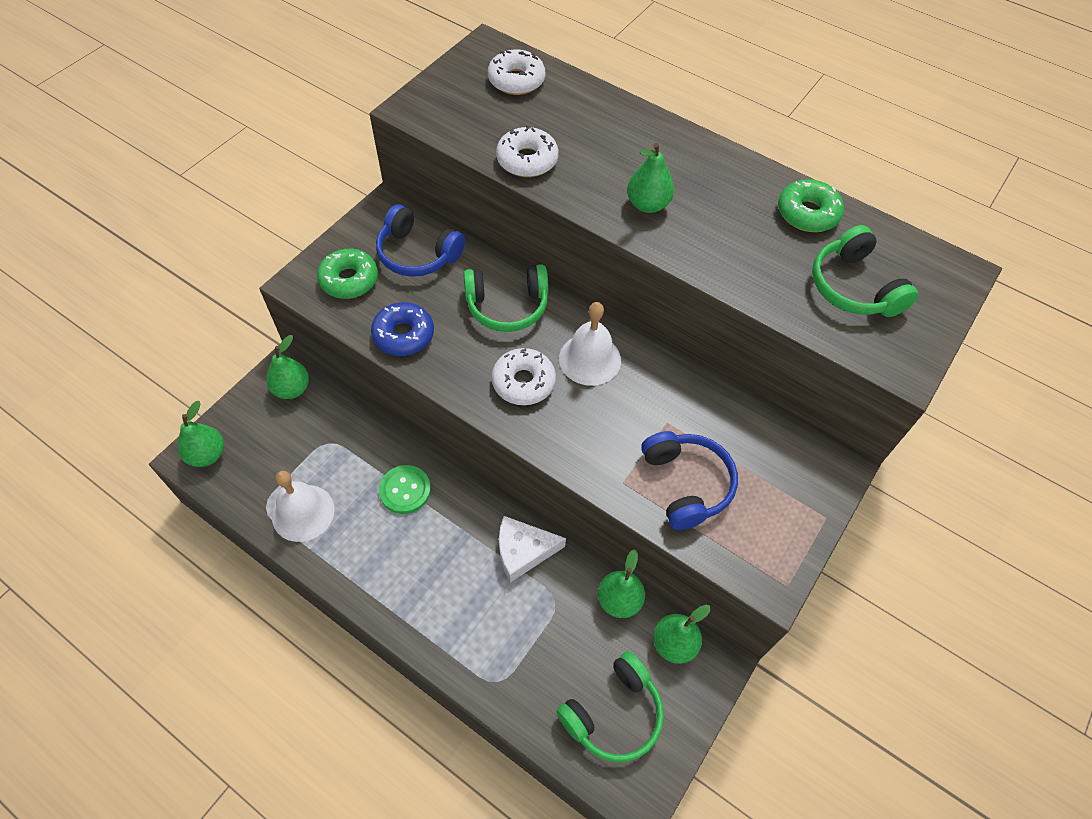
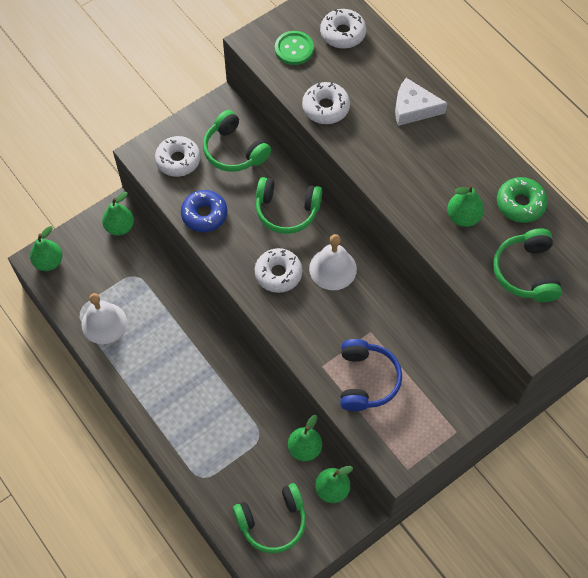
camera: 20 degrees right, 5 degrees up
(349, 280) = (178, 160): green donut -> white donut
(405, 490) = (179, 326): green button -> green button (294, 49)
(417, 254) = (234, 151): blue headphones -> green headphones
(523, 551) = (249, 394): white cheese -> white cheese (413, 108)
(647, 205) = (401, 167): green pear -> green pear (463, 217)

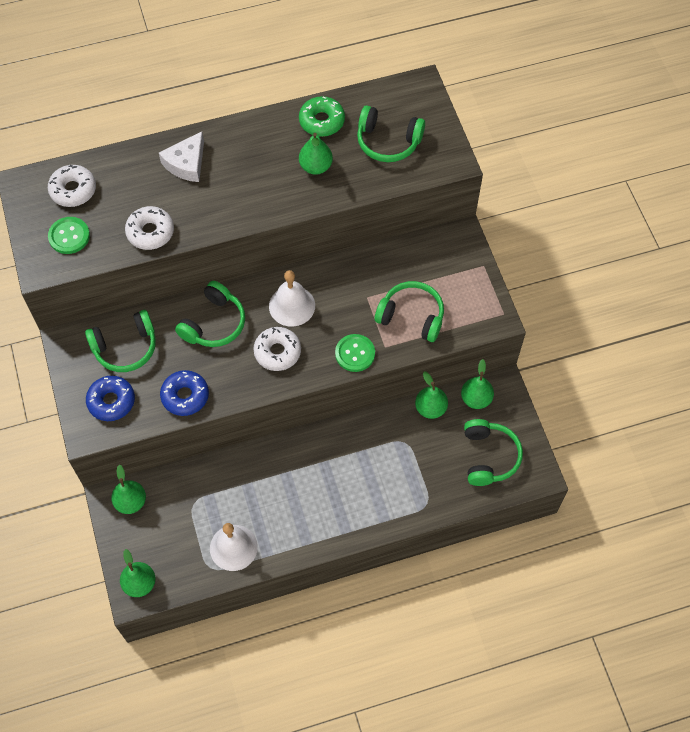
camera: 70 degrees left, 0 degrees up
(178, 160) = (111, 401): white donut -> blue donut
(303, 341) = (355, 353): none -> green button
(366, 380) = (411, 316): blue headphones -> green headphones

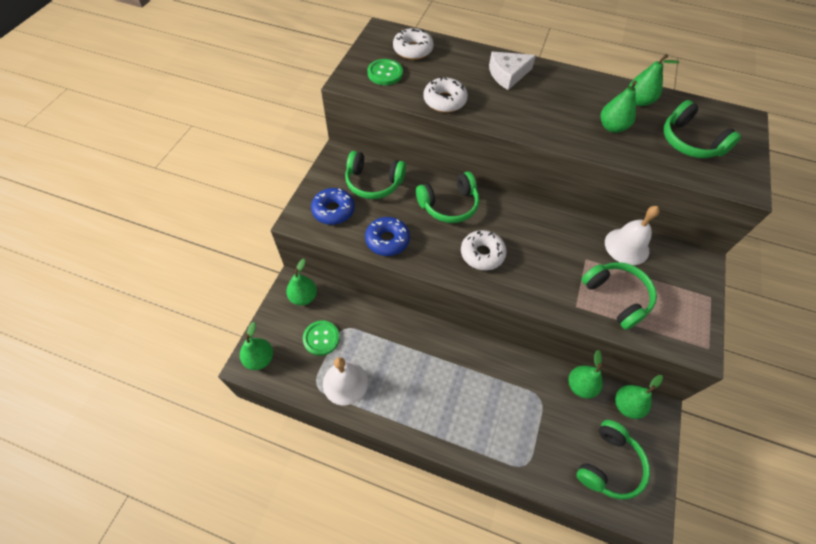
camera: 35 degrees right, 5 degrees down
(292, 305) = (518, 228): white bell -> white bell (626, 246)
(322, 121) = (638, 101): green donut -> green pear
(355, 353) = (546, 295): green button -> green button (321, 338)

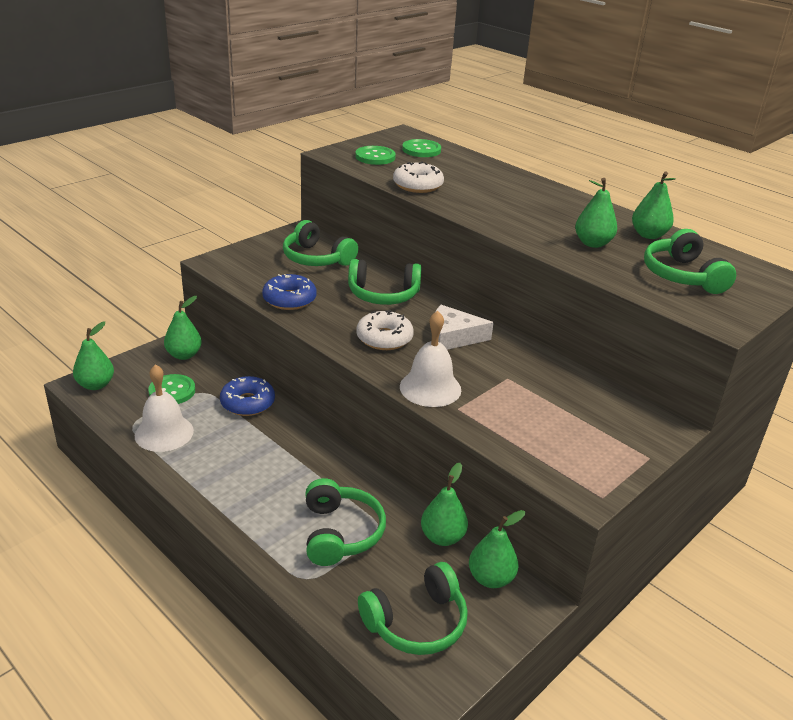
camera: 25 degrees right, 25 degrees down
(333, 210) = (255, 265): blue donut -> blue donut (247, 403)
(412, 50) = (421, 150): white donut -> green button
(507, 75) = (508, 185): white cheese -> white cheese (453, 337)
(616, 297) = (517, 418): green headphones -> green headphones (340, 533)
(626, 246) = (572, 384): white bell -> white bell (430, 388)

